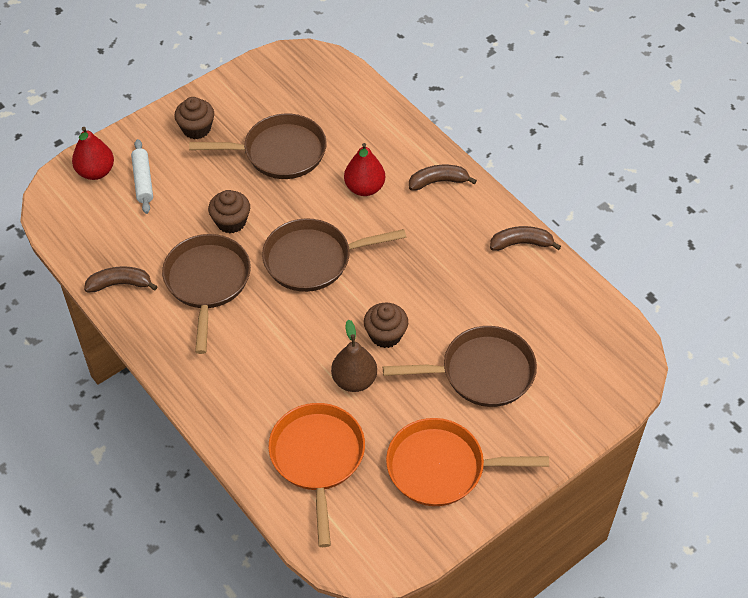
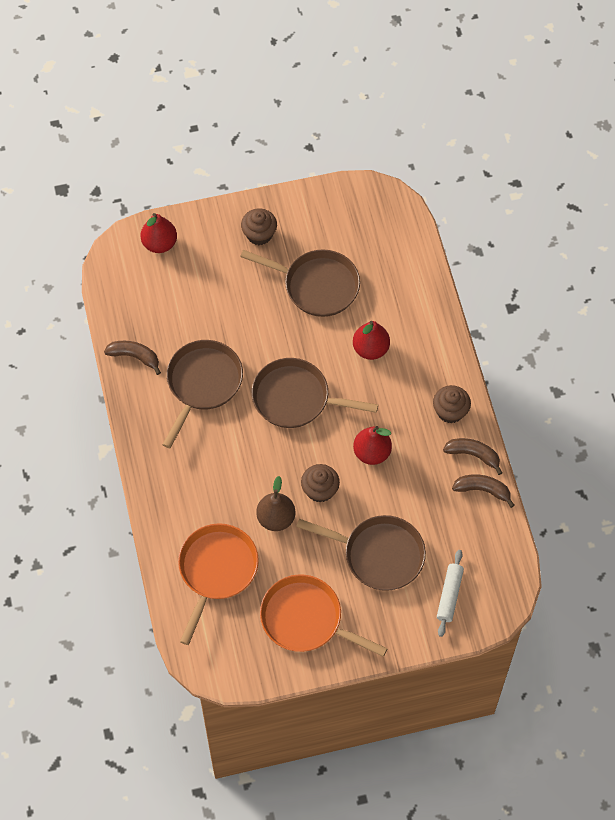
camera: 25 degrees right, 10 degrees up
(143, 181) = (194, 268): white rolling pin -> white rolling pin (449, 595)
(231, 222) = (246, 336): brown cupcake -> brown cupcake (450, 411)
(419, 280) = (372, 453): none -> red pear
(438, 182) = (435, 368): brown banana -> brown banana (482, 490)

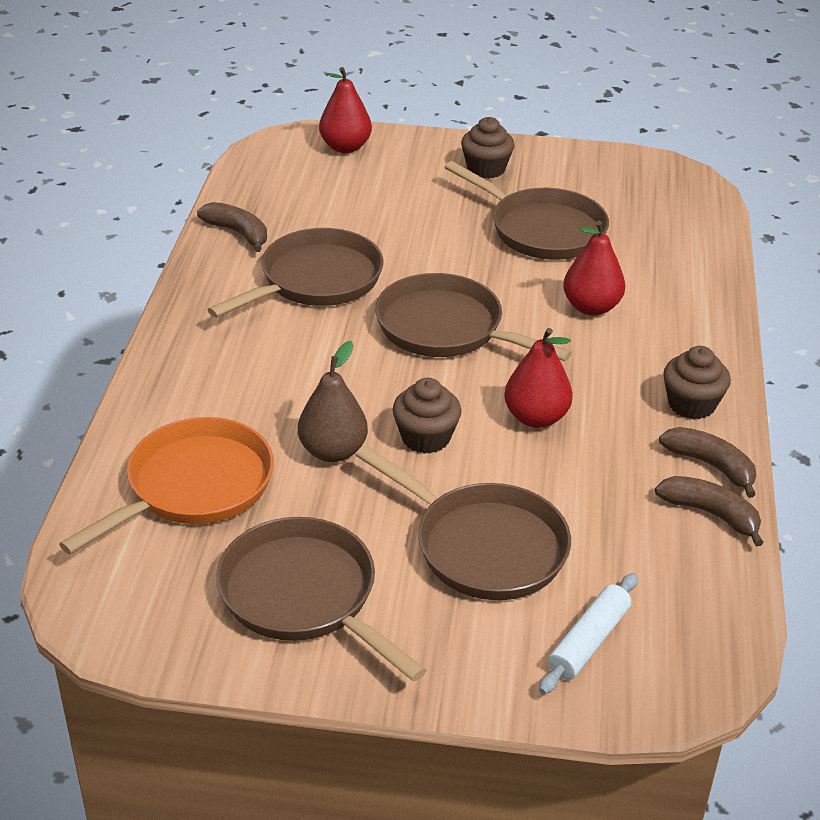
camera: 20 degrees right, 25 degrees down
(306, 619) = (304, 596): orange pan -> brown pan

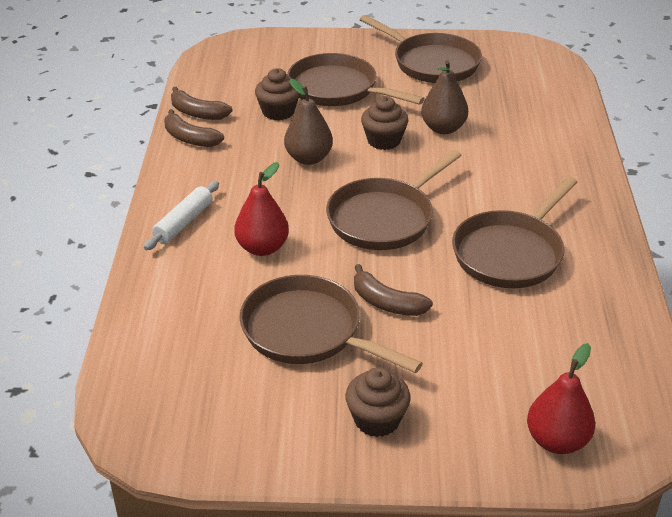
camera: 175 degrees right, 0 degrees up
(193, 487) = (521, 104): orange pan -> none
(238, 233) = (609, 298): brown banana -> brown banana (387, 303)
(446, 329) = (385, 218): brown pan -> brown pan turned 105 degrees clockwise
(536, 417) = (308, 158): red pear -> brown pear
(589, 642) = (278, 56): white rolling pin -> white rolling pin (183, 222)
(691, 404) = (193, 175): brown cupcake -> brown cupcake (278, 112)

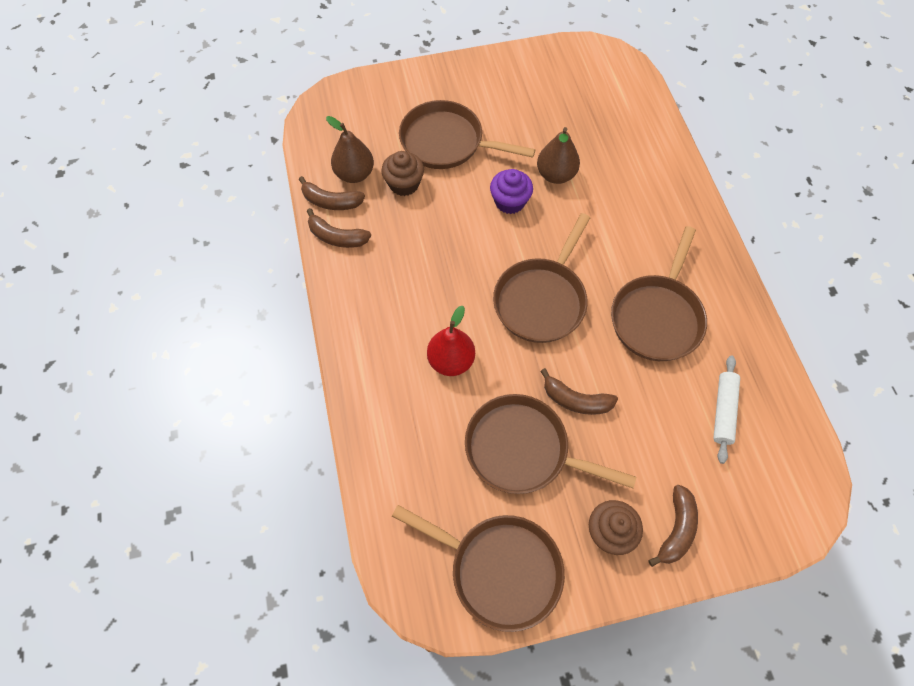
camera: 15 degrees left, 25 degrees up
(183, 222) = (371, 346): white rolling pin -> white rolling pin (723, 411)
(308, 158) = (452, 239): brown pear -> brown pear (354, 174)
(384, 140) = (510, 202): brown cupcake -> purple cupcake
(431, 63) = (519, 89): brown pan -> brown pan (499, 569)
(458, 433) = (676, 529): none -> brown banana
(557, 441) = (751, 517): red pear -> none

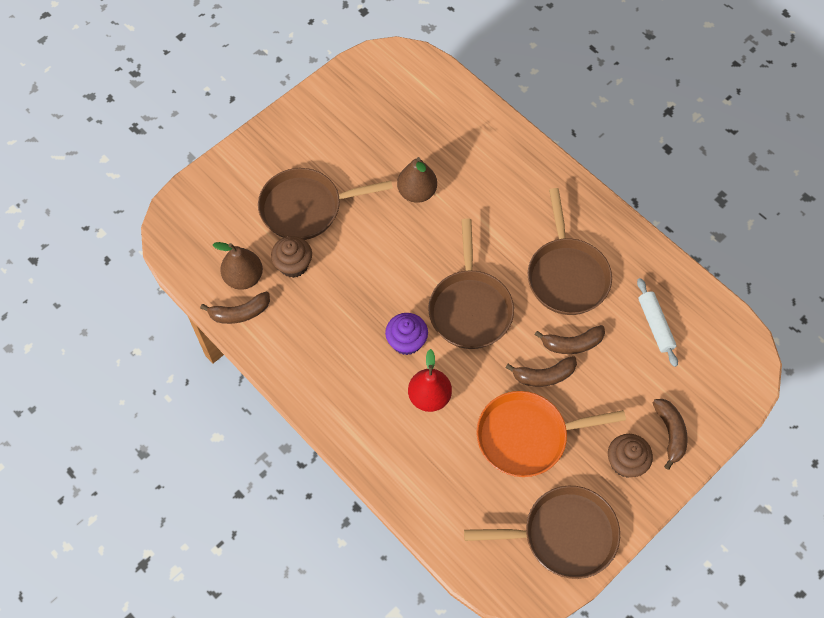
camera: 30 degrees left, 0 degrees up
(337, 237) = (266, 342): brown banana -> brown banana (572, 344)
(510, 202) = (393, 236): purple cupcake -> purple cupcake (406, 341)
(523, 450) = (527, 436): brown pan -> orange pan

